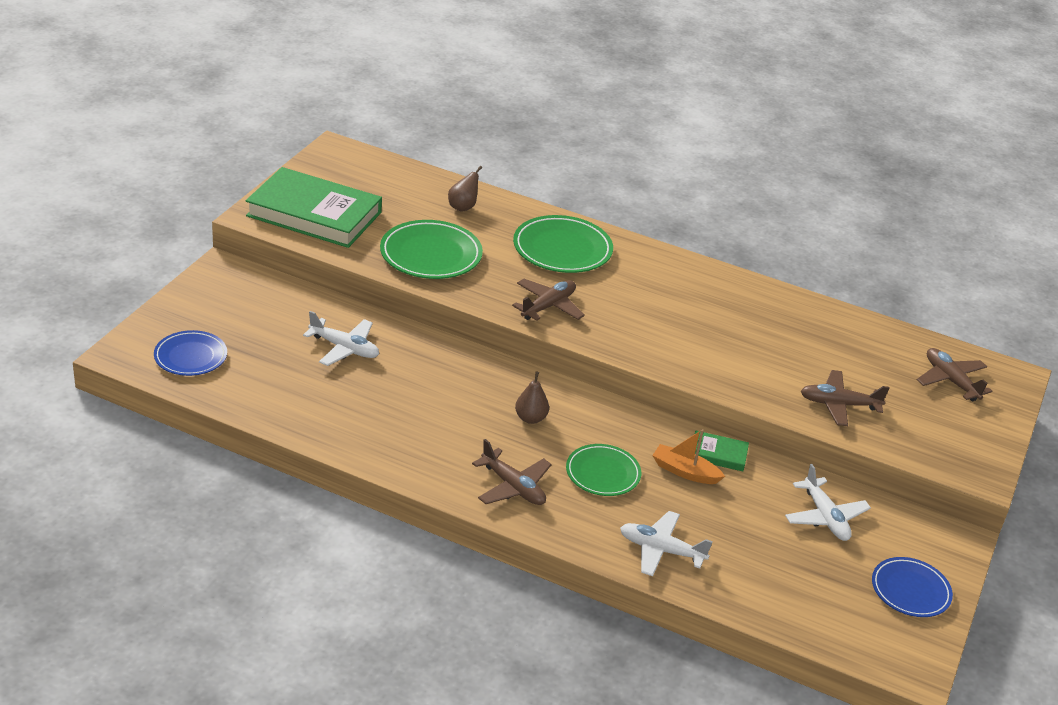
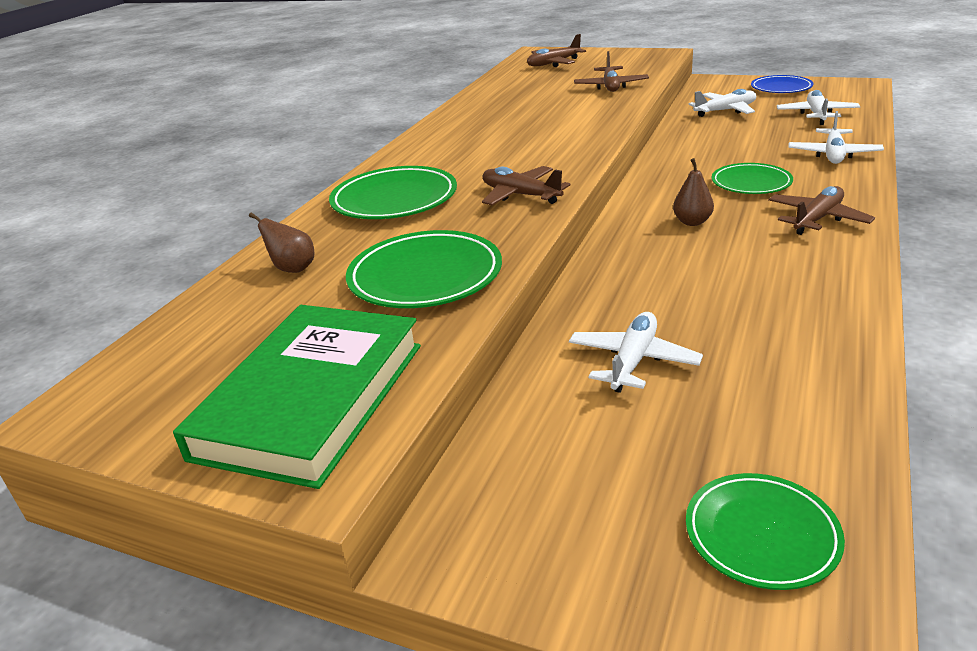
camera: 85 degrees left, 5 degrees down
(190, 356) = (761, 534): blue plate -> green plate
(685, 472) = (714, 154): orange boat -> none
(718, 454) = (677, 145): green book -> none
(793, 583) = (816, 115): none -> white plane

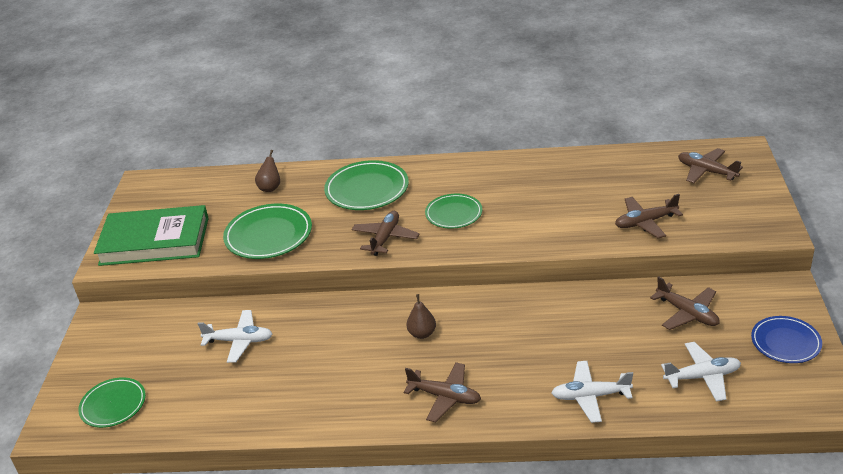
camera: 70 degrees right, 5 degrees up
(725, 111) = (687, 313): white plane -> brown plane
(751, 183) = (505, 353): green plate -> green plate (454, 214)

